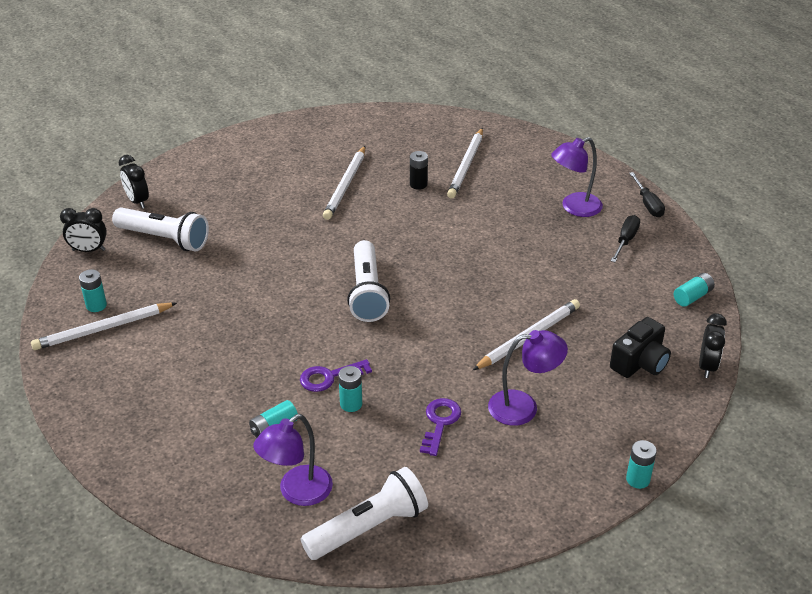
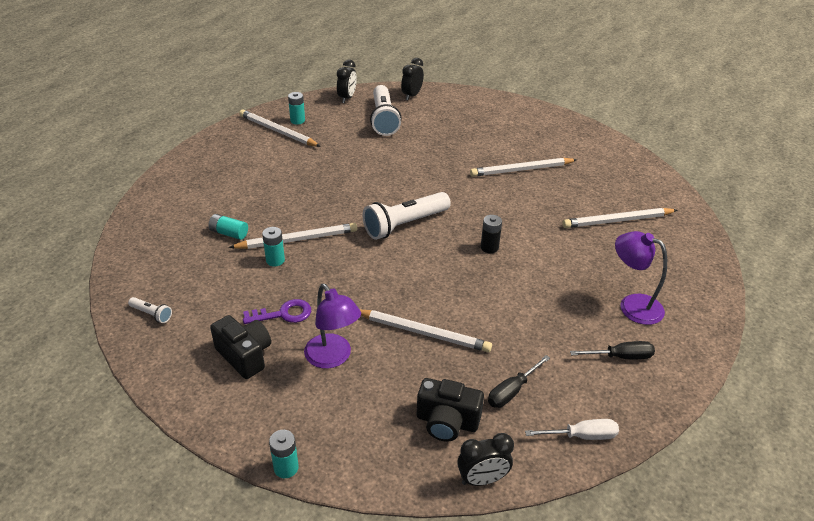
camera: 60 degrees right, 0 degrees up
(88, 250) = (347, 98): black clock -> black clock turned 135 degrees counterclockwise
(297, 492) = (171, 267): purple lamp -> none
(329, 377) = (297, 240): purple key -> white pencil
(368, 527) = (152, 314): white flashlight -> white flashlight, size x0.45
(418, 184) = (563, 204): black battery -> black battery (489, 247)
(481, 468) = (245, 355): none -> black camera
(648, 204) = (696, 357): black screwdriver -> black screwdriver (512, 391)
(692, 296) = (582, 436): turquoise battery -> white screwdriver

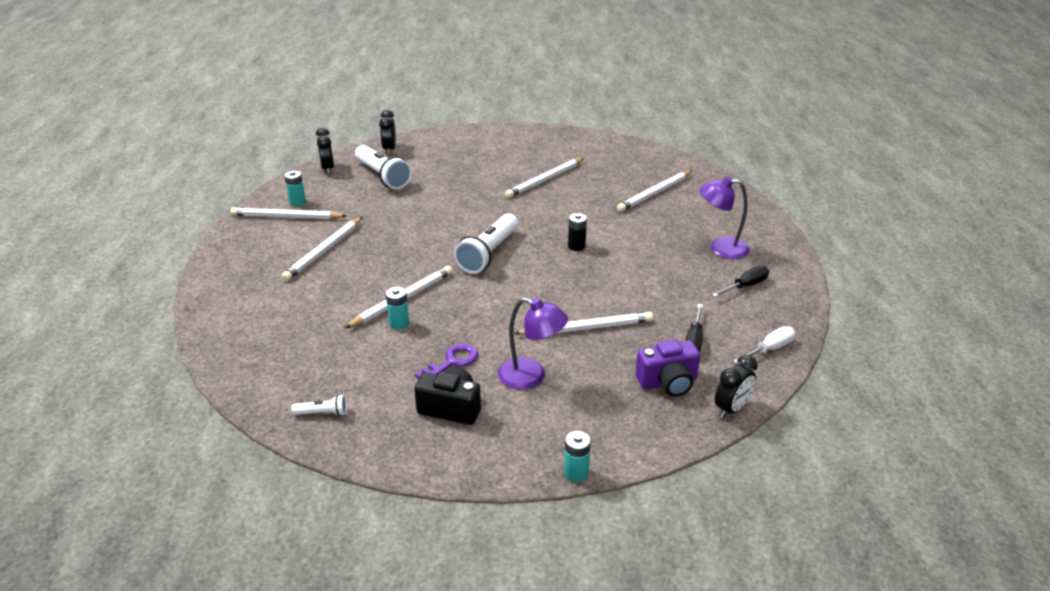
camera: 30 degrees left, 5 degrees down
(229, 233) = (329, 318): turquoise battery -> none
(278, 172) = (324, 251): none -> white pencil
(447, 422) = (668, 382): black camera -> purple camera

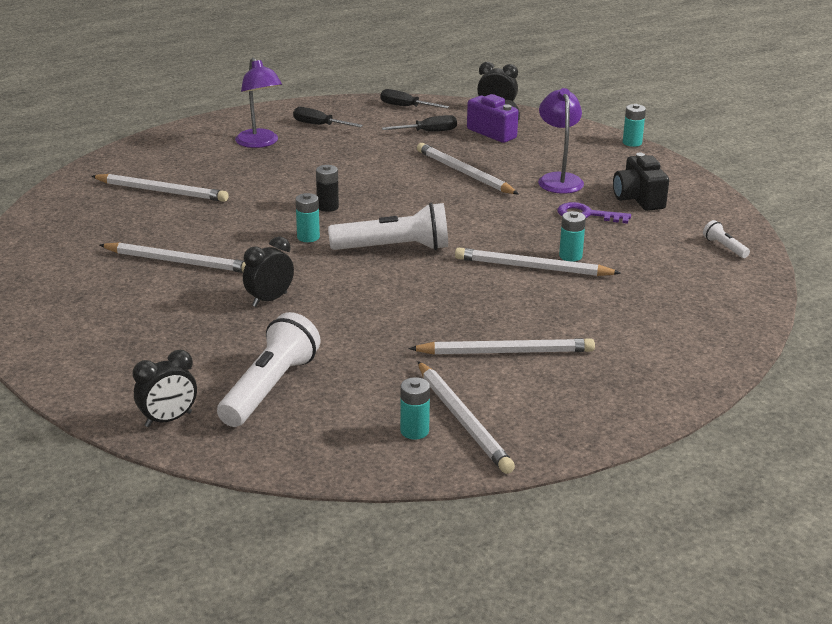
camera: 120 degrees left, 5 degrees down
(328, 168) = (286, 452): black clock -> black clock (269, 300)
(536, 227) = (308, 237): none -> turquoise battery
(769, 349) = (405, 107): white screwdriver -> black screwdriver

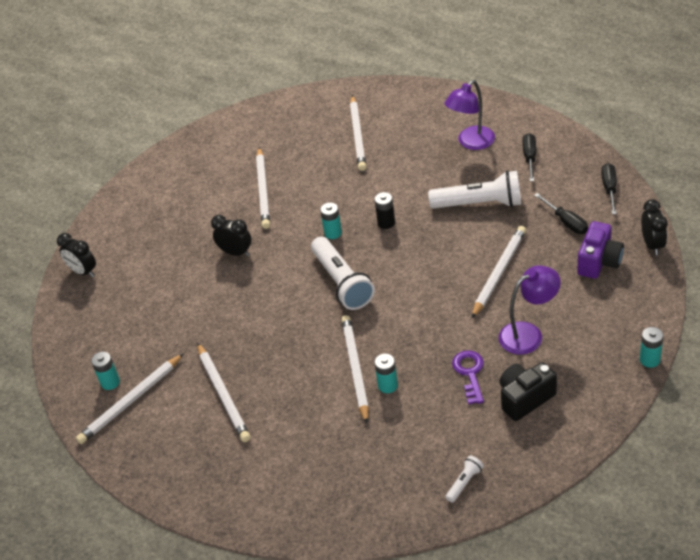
camera: 75 degrees right, 15 degrees up
(270, 388) = (132, 298): white flashlight -> white flashlight (480, 204)

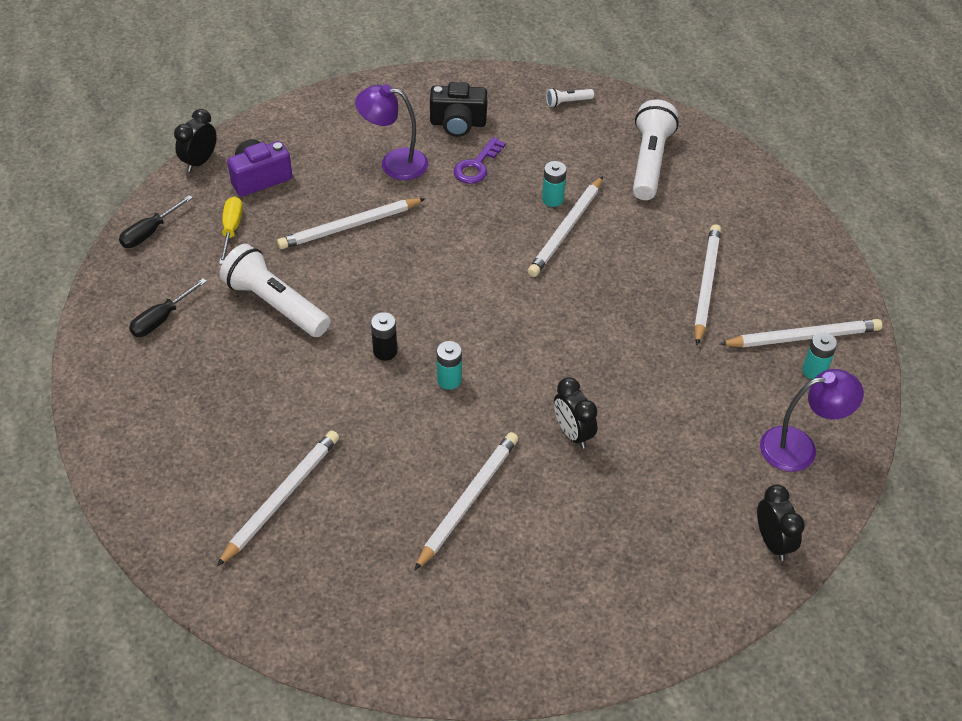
camera: 150 degrees left, 5 degrees up
(342, 283) = (497, 317): white flashlight -> white flashlight (649, 162)
(471, 143) = (186, 383): purple lamp -> purple lamp (799, 447)
(566, 222) = (231, 229): black screwdriver -> yellow screwdriver
(650, 360) = (335, 90): turquoise battery -> none

